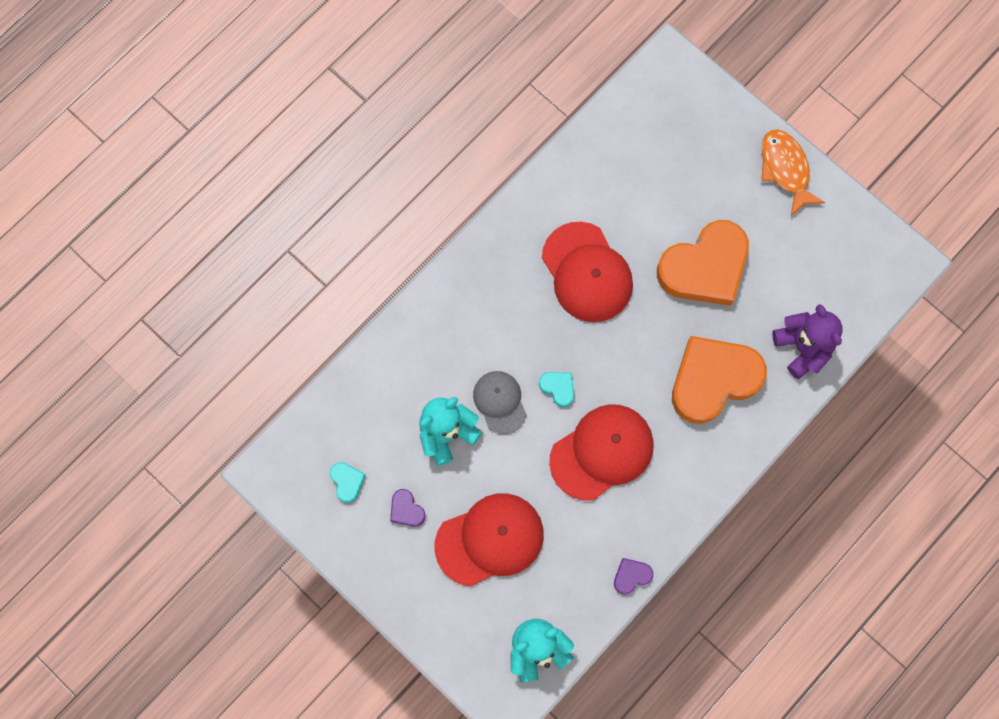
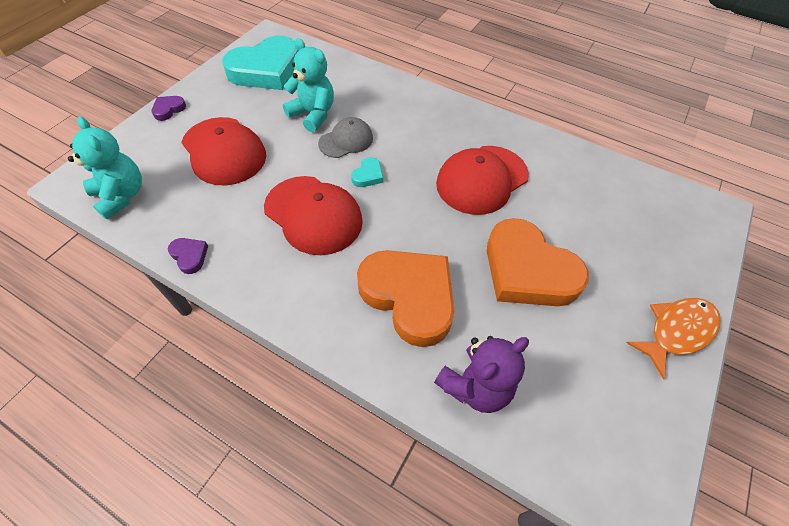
camera: 75 degrees right, 20 degrees down
(347, 482) = (266, 70): turquoise heart -> turquoise heart, size x2.47
(406, 510) = (246, 101): purple heart -> purple heart (168, 109)

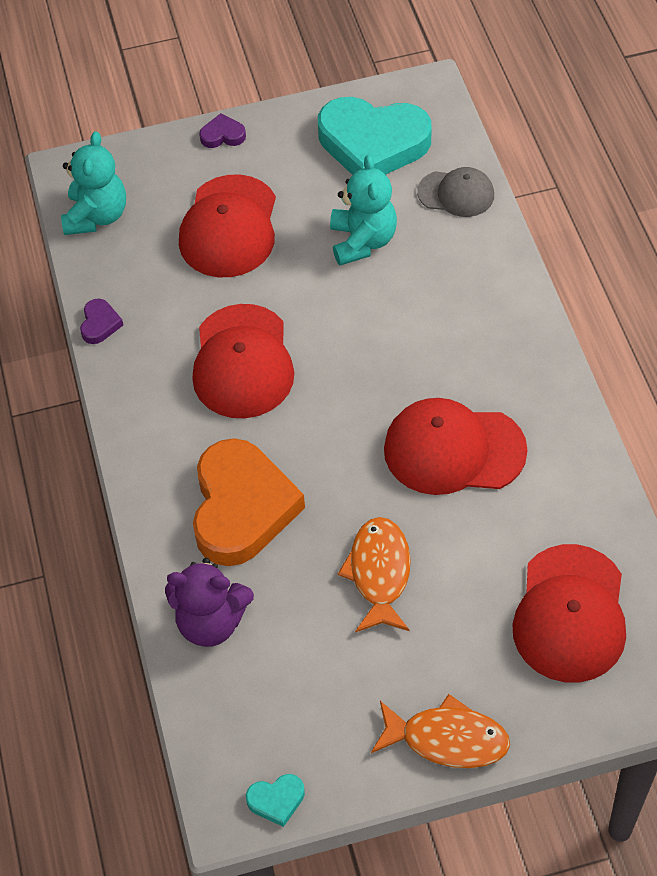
camera: 50 degrees right, 0 degrees up
(346, 140) = (362, 300): grey cap -> grey cap (456, 194)
(368, 175) = (340, 357): turquoise heart -> turquoise heart (276, 800)
(528, 270) = (379, 573): orange heart -> orange fish
(633, 215) = (570, 614): none -> red cap

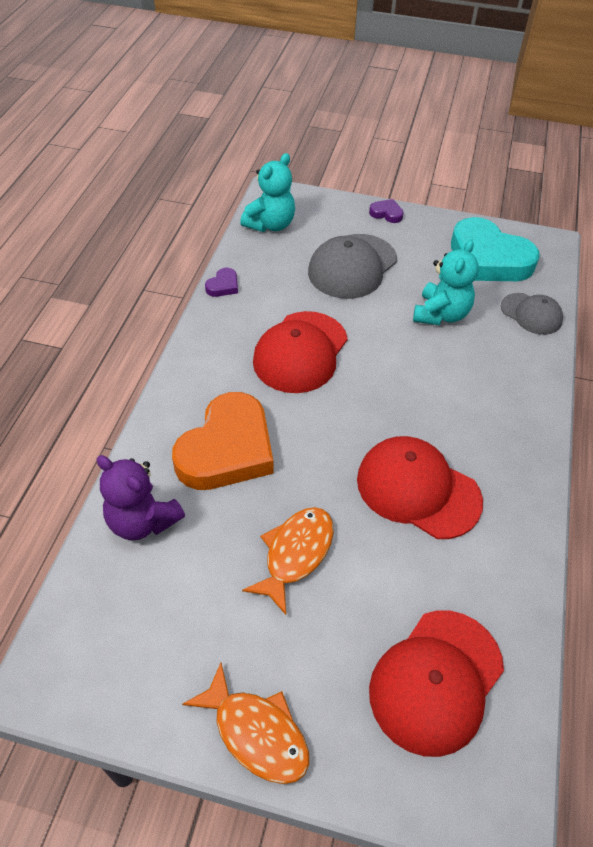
camera: 25 degrees right, 5 degrees down
(229, 227) = (352, 266): red cap -> grey cap
(276, 800) = (80, 698): turquoise heart -> none

